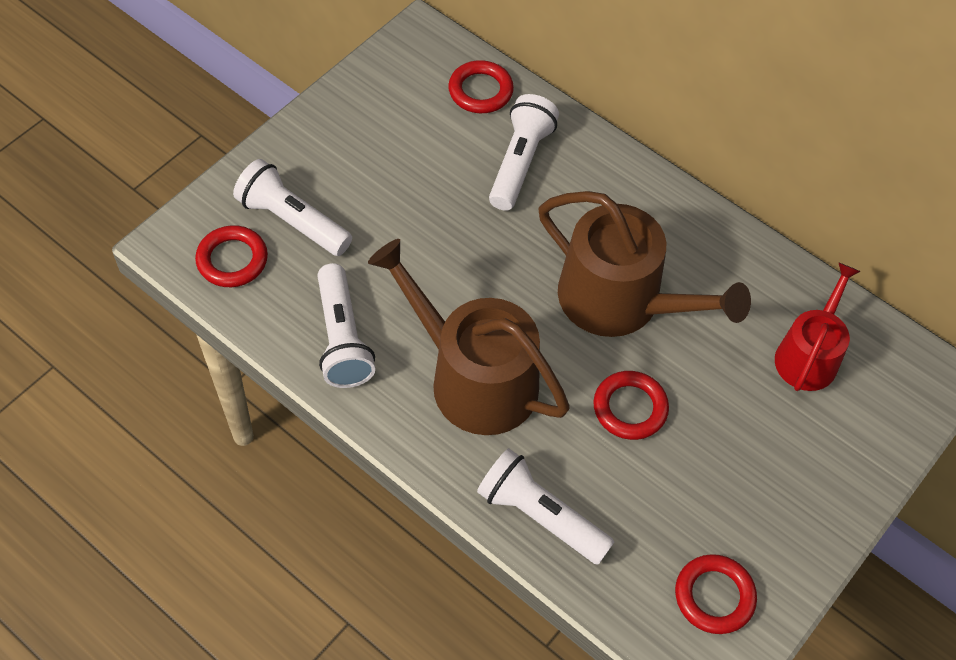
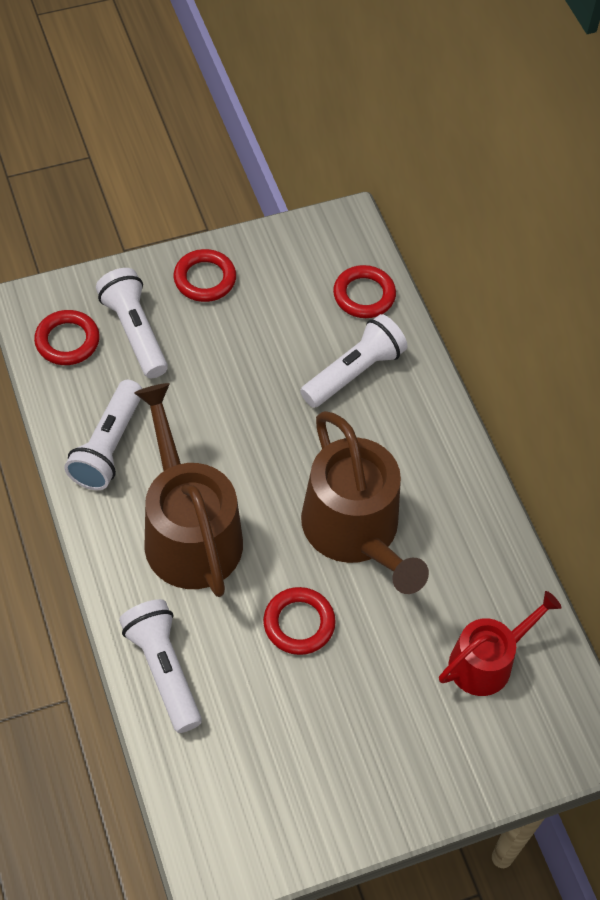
camera: 30 degrees right, 0 degrees up
(714, 596) = (257, 813): red ring -> red ring (205, 279)

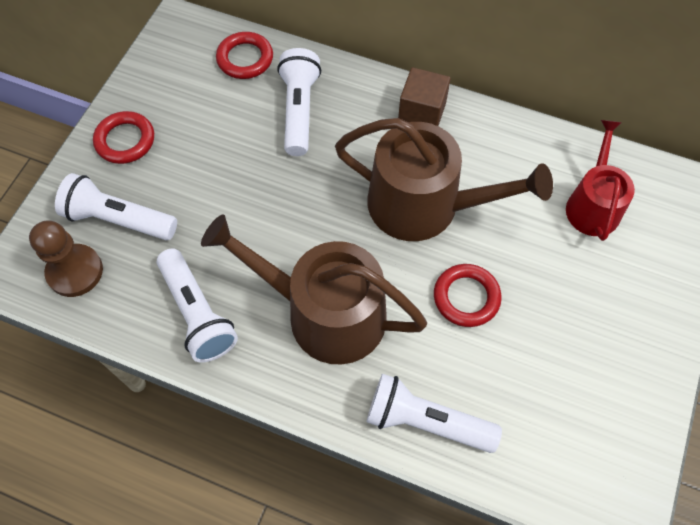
camera: 45 degrees left, 5 degrees up
(67, 341) = (75, 271): red ring -> brown pawn
(446, 462) = (422, 112): none -> brown cube

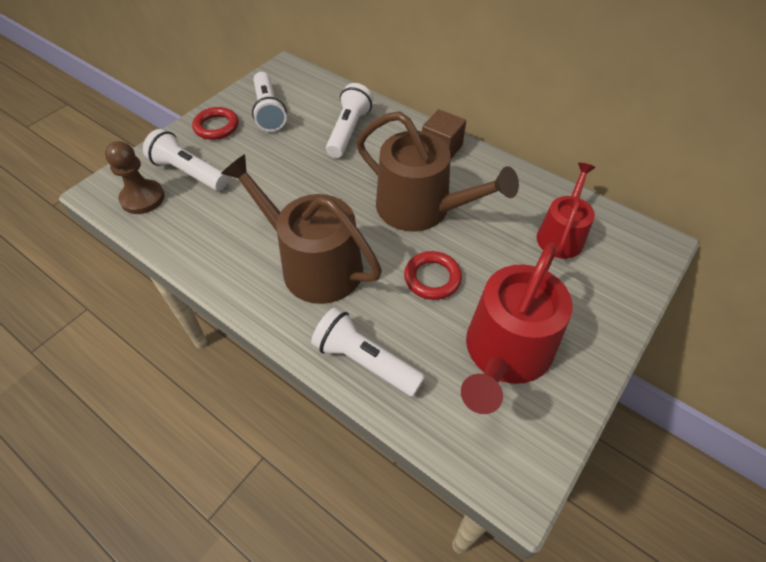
camera: 15 degrees right, 10 degrees down
(197, 313) = (217, 244): white flashlight -> white flashlight (268, 111)
(245, 59) = (322, 94): red ring -> none
(571, 372) = (505, 353): none -> red watering can

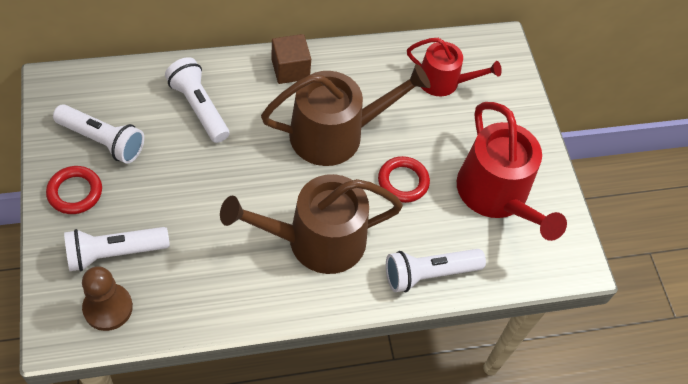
camera: 55 degrees left, 5 degrees up
(561, 235) = (443, 81): red watering can -> red watering can turned 135 degrees clockwise

